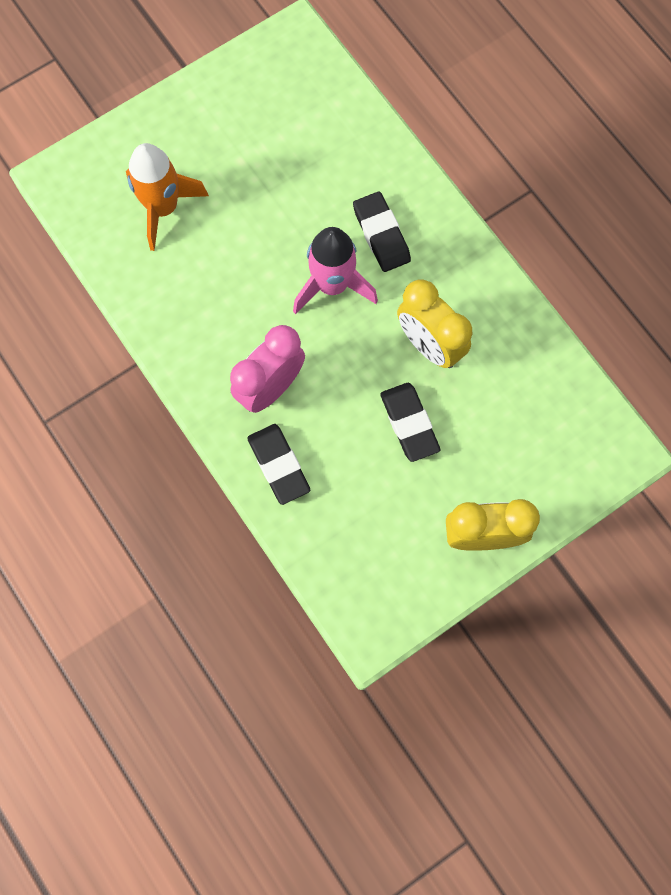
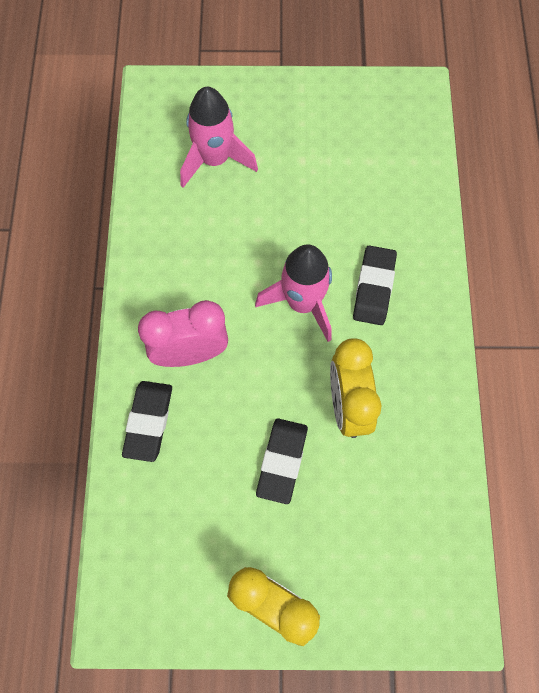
camera: 35 degrees right, 5 degrees down
(163, 208) = (214, 160): orange rocket -> pink rocket

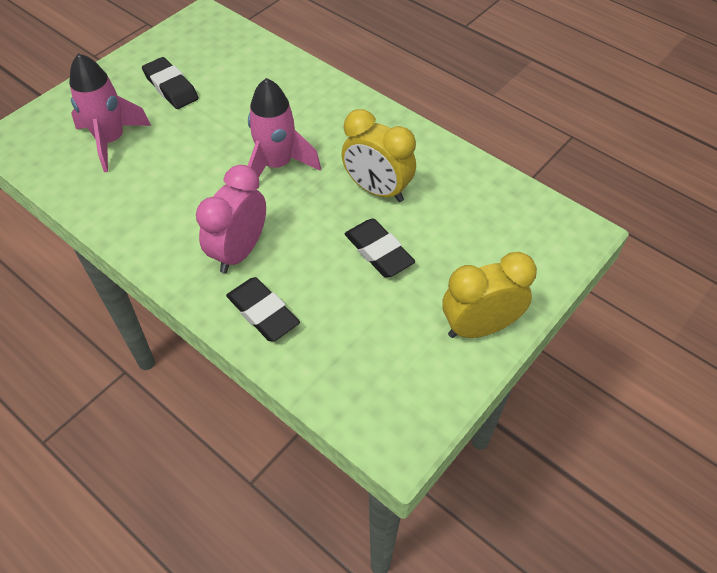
camera: 50 degrees left, 15 degrees down
(374, 288) = (310, 123): black eraser -> black eraser (171, 87)

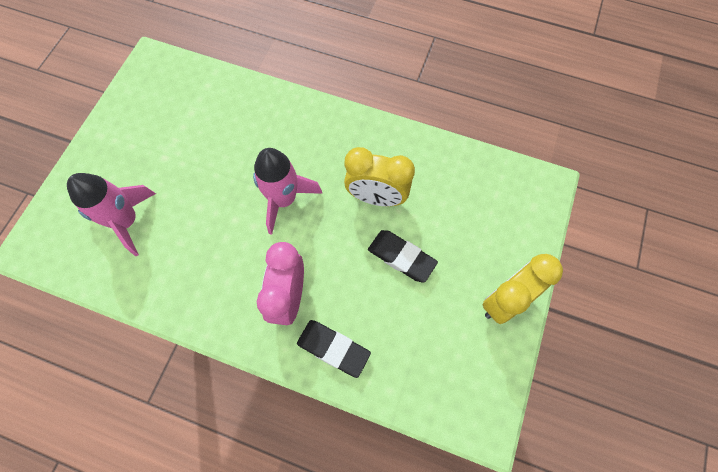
camera: 20 degrees left, 15 degrees up
(171, 87) = (156, 147): black eraser -> none

